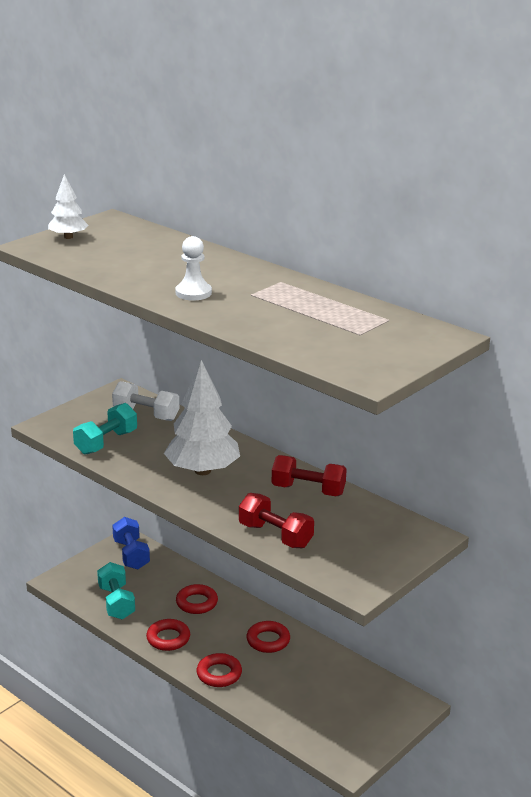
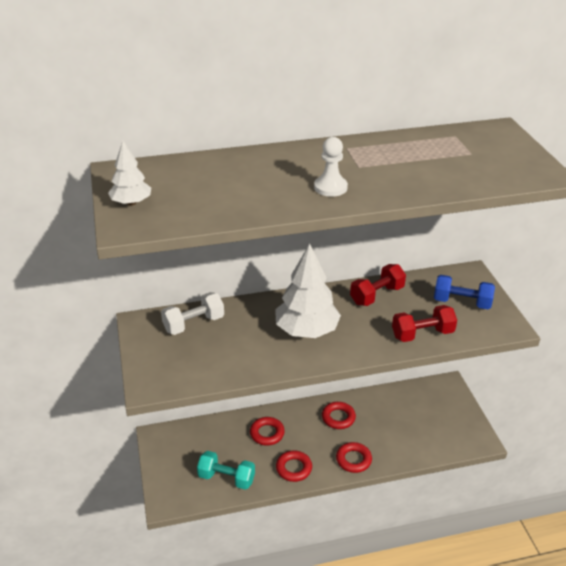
camera: 55 degrees left, 10 degrees up
(106, 442) = (215, 362): turquoise dumbbell -> none
(131, 554) = (176, 442): blue dumbbell -> blue dumbbell (461, 302)

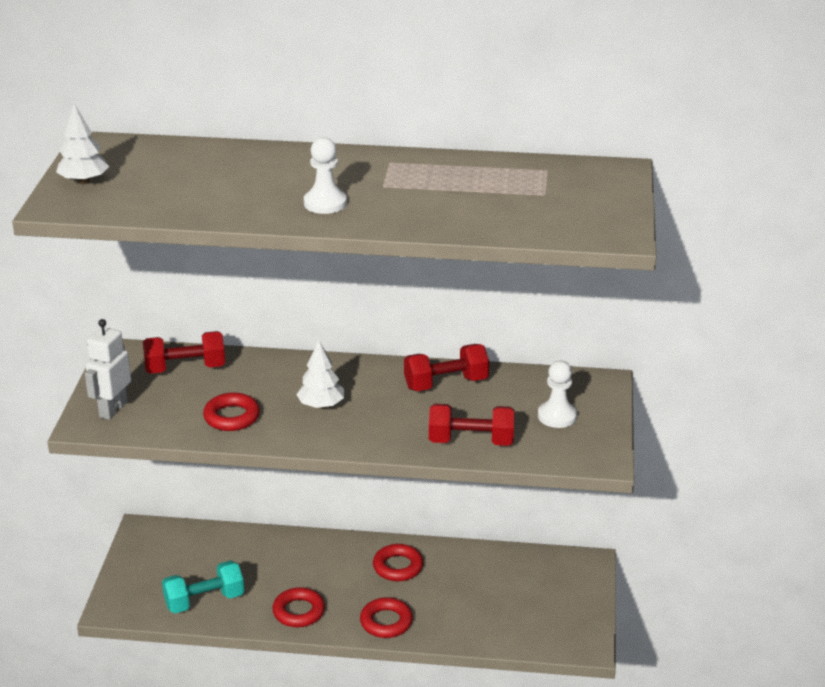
camera: 20 degrees right, 5 degrees down
(160, 369) = (113, 409): none -> white robot
(194, 324) = (185, 368): white dumbbell -> red dumbbell
(226, 478) = (204, 600): turquoise dumbbell -> turquoise dumbbell turned 60 degrees counterclockwise
(267, 433) = (288, 562): red ring -> red ring (232, 417)
(306, 331) = (321, 405): white tree -> white tree, size x0.53
(461, 302) = (557, 416): blue dumbbell -> white pawn

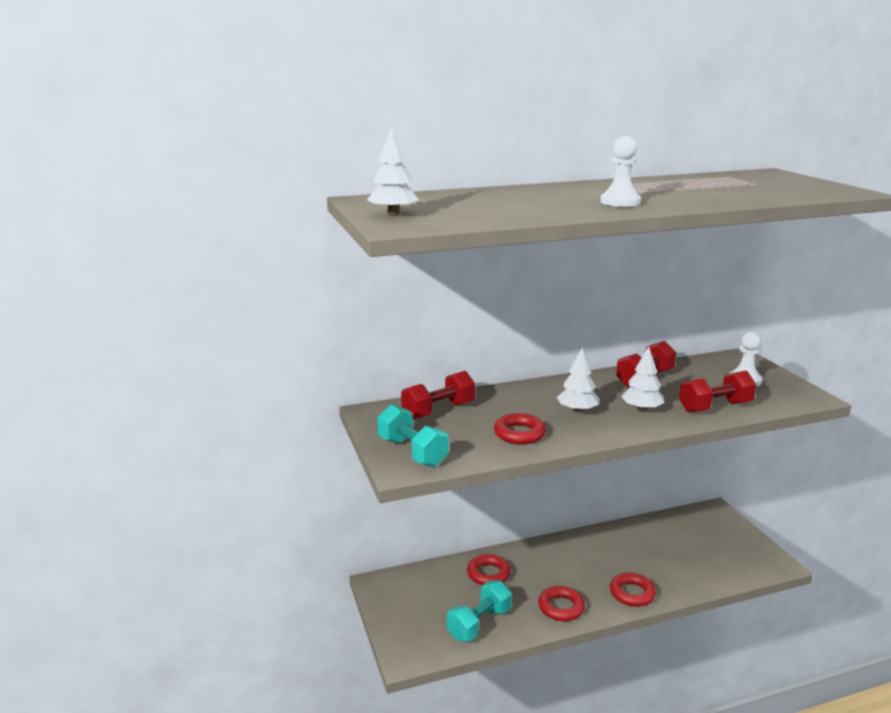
camera: 25 degrees left, 10 degrees down
(113, 409) = (412, 452): white robot -> turquoise dumbbell
(389, 422) = (641, 409): none -> white tree
(398, 567) = (598, 551): red ring -> red ring (488, 574)

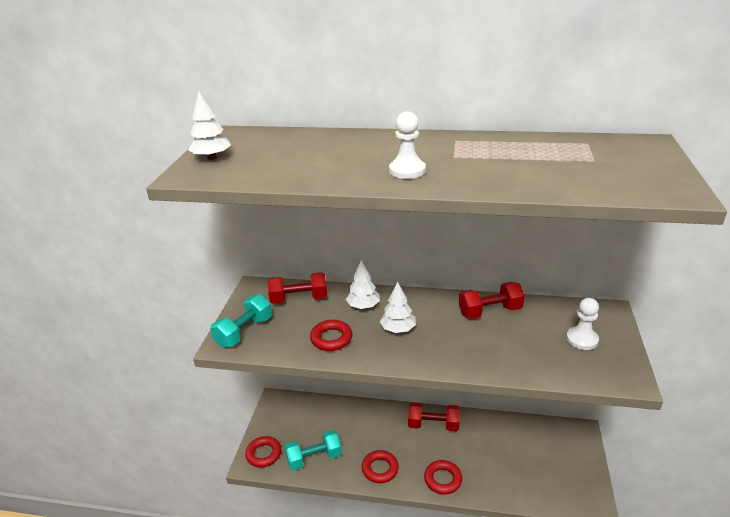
camera: 30 degrees right, 10 degrees up
(412, 452) = (244, 332): turquoise dumbbell -> turquoise dumbbell turned 45 degrees clockwise
(488, 574) = (351, 421): red ring -> red ring (263, 454)
(641, 409) = (451, 344): white tree -> white tree (363, 306)
(715, 407) = (518, 362): red dumbbell -> red dumbbell (433, 425)

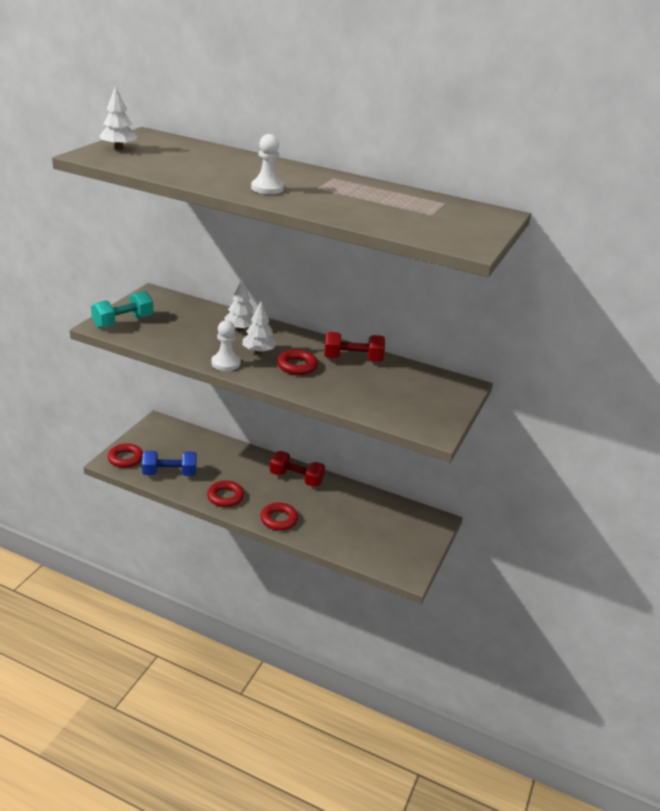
camera: 10 degrees right, 0 degrees up
(299, 299) = (186, 310): red dumbbell -> none
(314, 458) = (170, 473): turquoise dumbbell -> blue dumbbell
(331, 338) = (195, 344): red ring -> red ring (297, 366)
(582, 339) = (419, 397): white pawn -> white pawn (225, 363)

